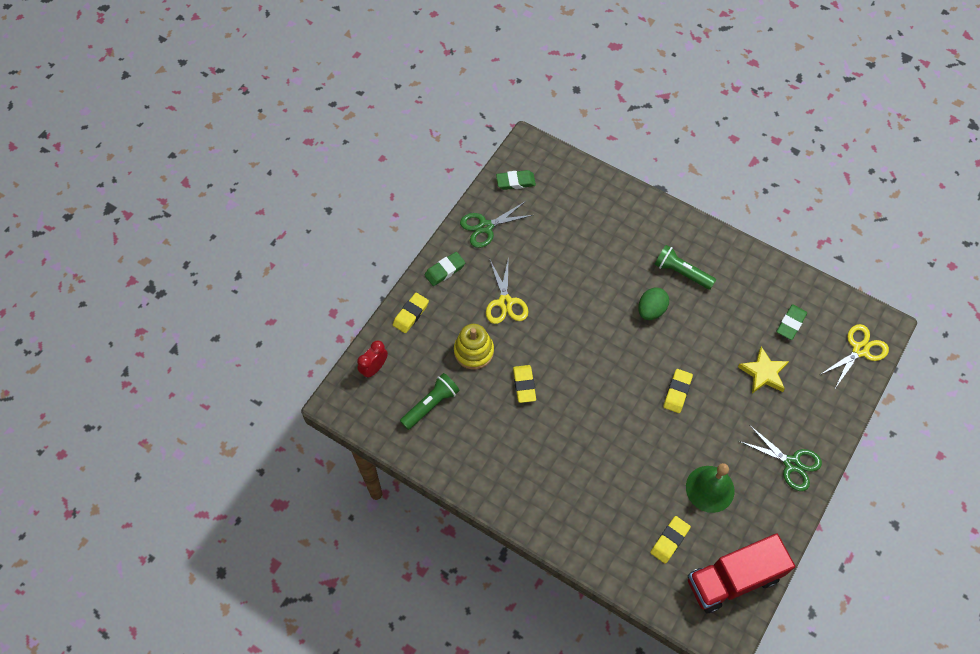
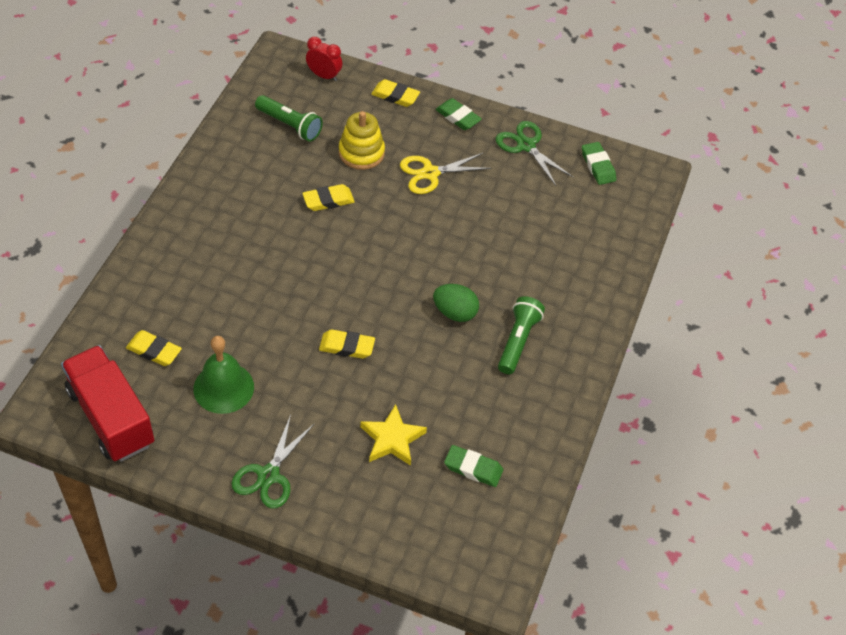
camera: 75 degrees right, 10 degrees down
(860, 350) = (452, 555): yellow scissors -> none

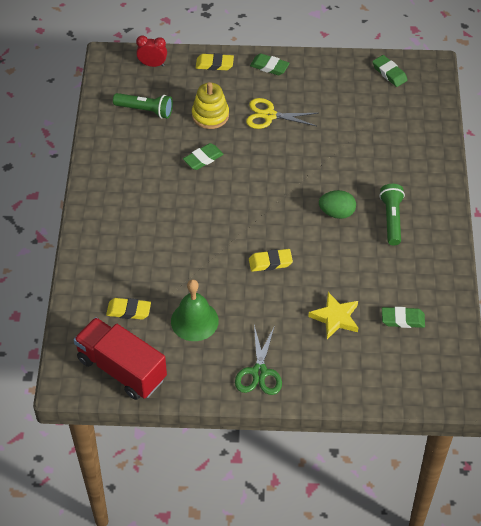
camera: 15 degrees left, 0 degrees up
(328, 200) = (203, 159): yellow eraser -> green eraser
(430, 173) = (269, 115): yellow scissors -> yellow scissors turned 45 degrees clockwise
(526, 145) = (330, 73): green scissors -> none

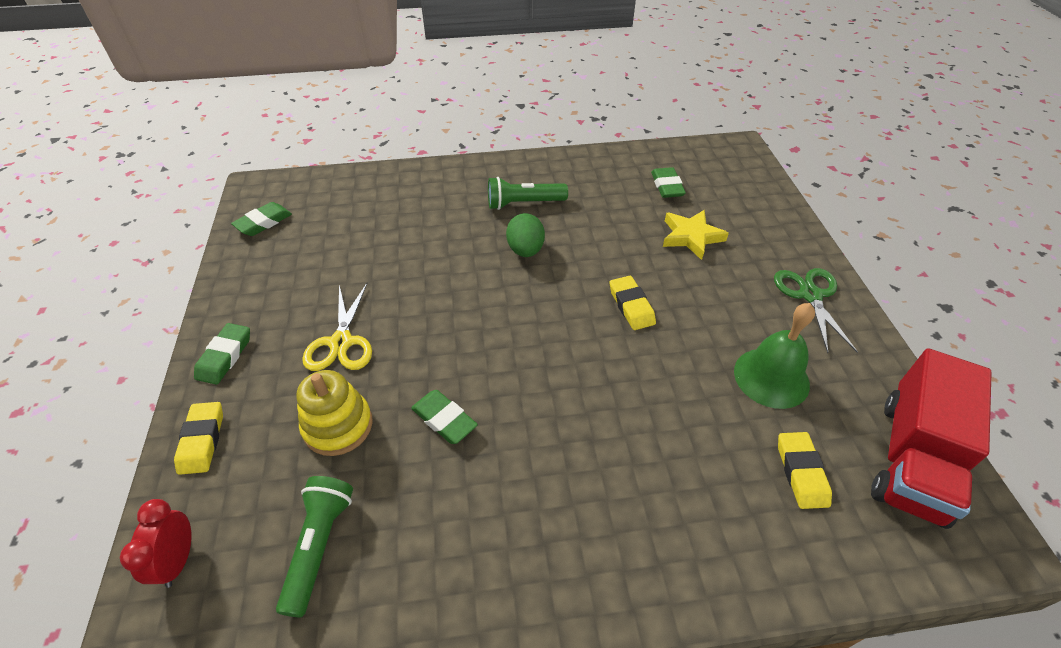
camera: 100 degrees left, 5 degrees down
(259, 372) = (810, 295): green scissors -> green scissors turned 90 degrees counterclockwise

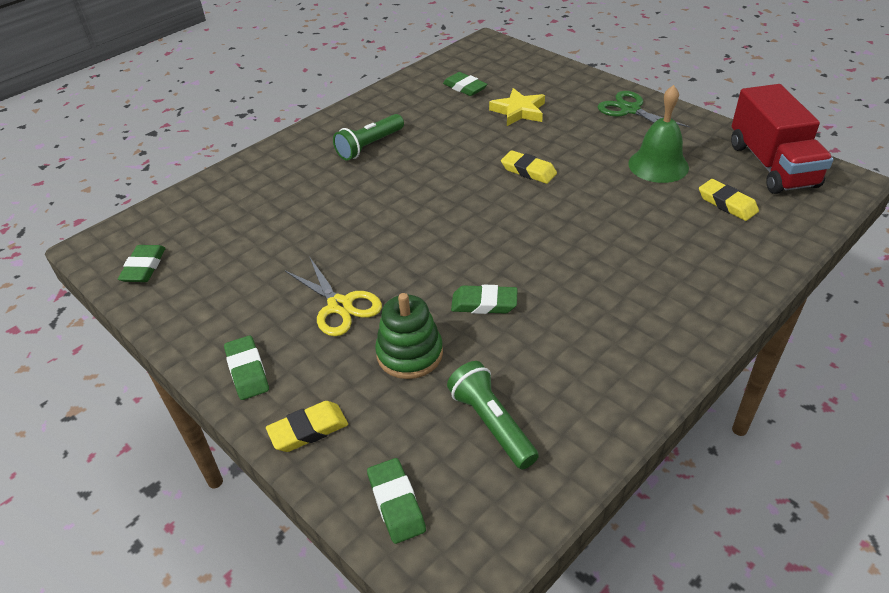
camera: 35 degrees left, 5 degrees down
(178, 560) = (396, 503): red clock -> green eraser
(202, 440) = (308, 430): yellow eraser -> yellow eraser turned 75 degrees counterclockwise
(338, 426) = (409, 354): yellow stacking toy -> green stacking toy
(525, 250) = (410, 175): green egg -> none

